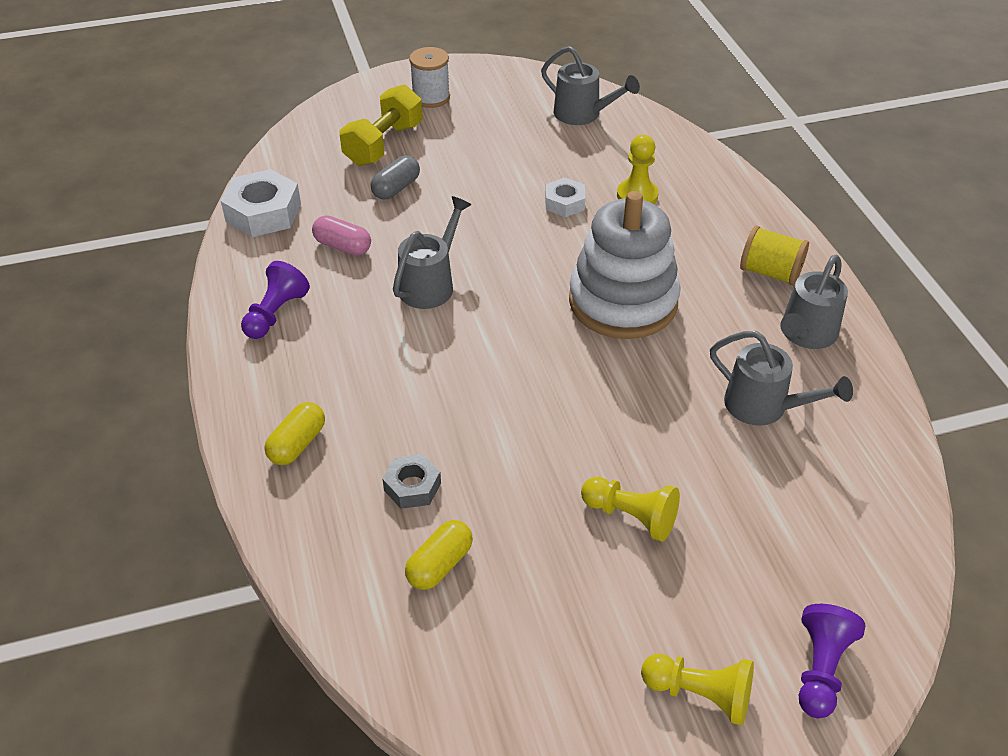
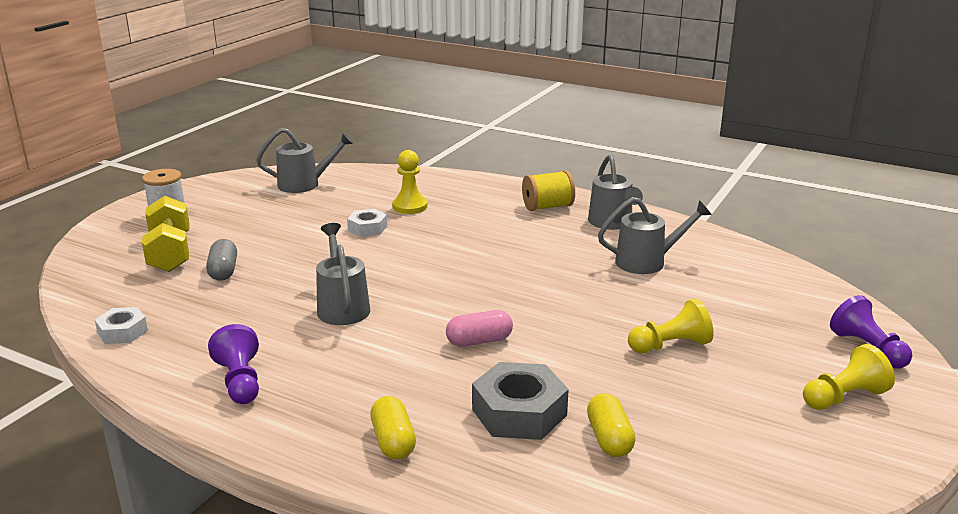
camera: 45 degrees left, 20 degrees down
(263, 212) = (122, 332): white nut -> white nut, size x0.59
(343, 246) = (233, 319): pink capsule -> pink capsule (479, 341)
(412, 486) = (519, 412): grey nut -> grey nut, size x1.70
(623, 302) = (488, 256): white stacking toy -> none

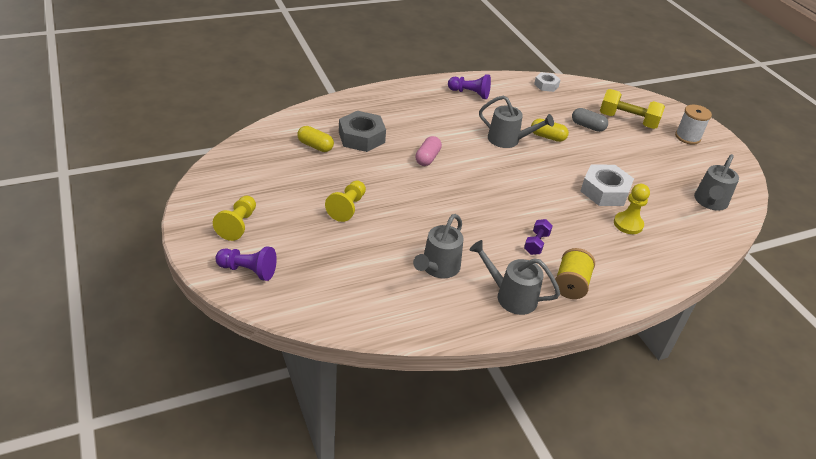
camera: 125 degrees right, 15 degrees up
(367, 228) = (604, 191): white nut -> white nut, size x1.70
(393, 441) = (384, 104): yellow capsule -> yellow capsule (547, 137)
(520, 233) = (536, 243): none -> purple dumbbell

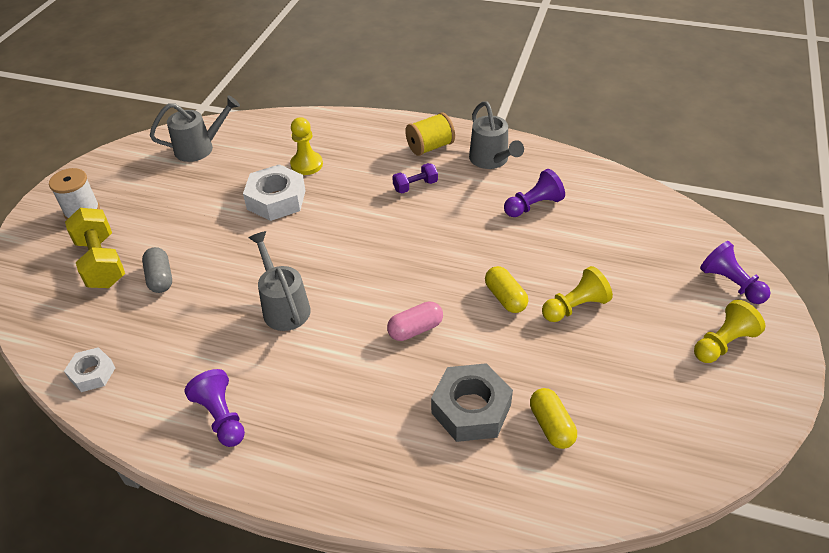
camera: 135 degrees left, 5 degrees up
(438, 268) = (533, 206): grey watering can -> purple pawn
(547, 137) = (230, 287): yellow capsule -> yellow capsule (505, 298)

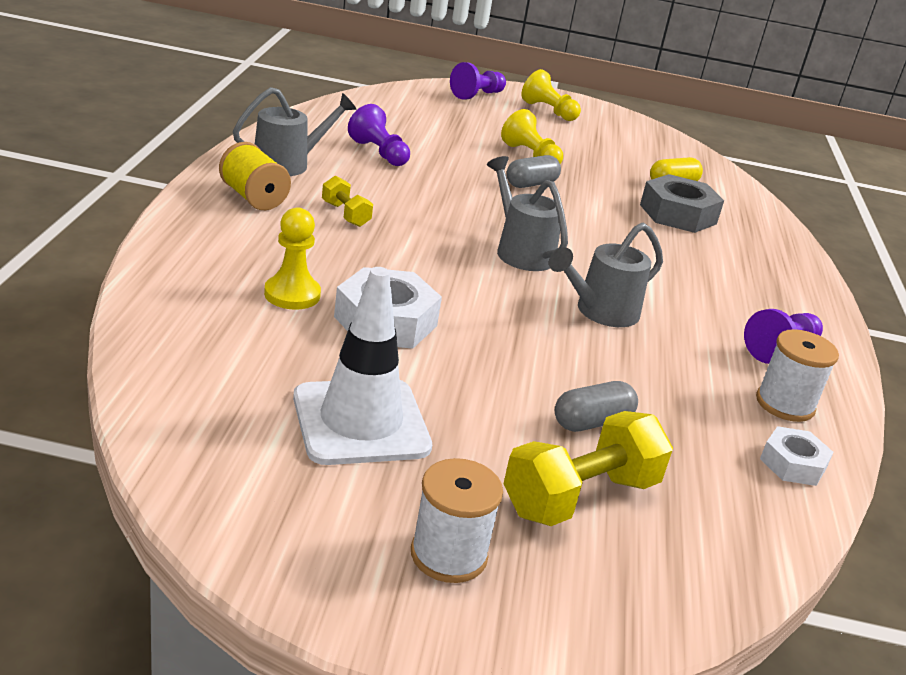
camera: 105 degrees left, 15 degrees down
(153, 393) = (785, 404): none -> white spool
(183, 188) = (361, 422): none -> white traffic cone
(200, 148) = (228, 412): grey watering can -> grey watering can (520, 251)
(415, 186) = (345, 214): purple dumbbell -> yellow dumbbell
(415, 329) = (596, 232): pink capsule -> none
(505, 298) = (531, 184): yellow capsule -> grey capsule

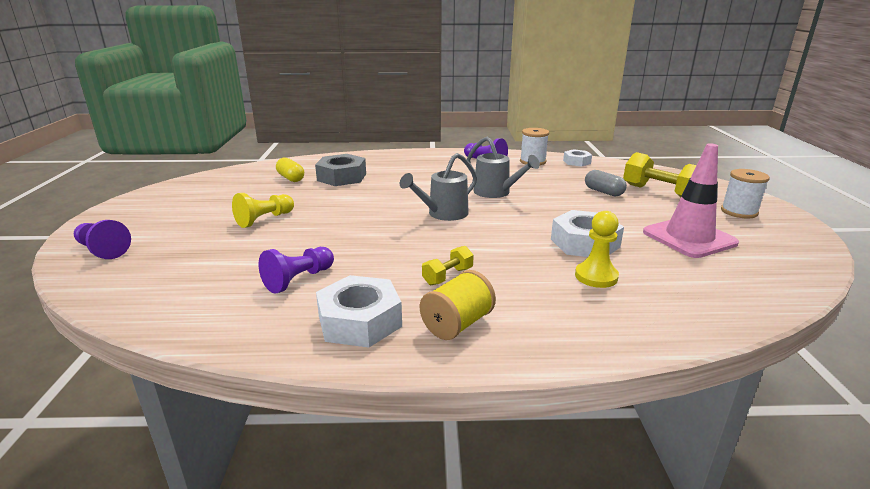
camera: 95 degrees left, 5 degrees down
(289, 164) = (359, 321): grey watering can -> white nut
(361, 422) = (689, 238): white traffic cone -> pink traffic cone
(531, 184) = (325, 216): grey capsule -> none
(548, 111) = (145, 218): yellow pawn -> none

